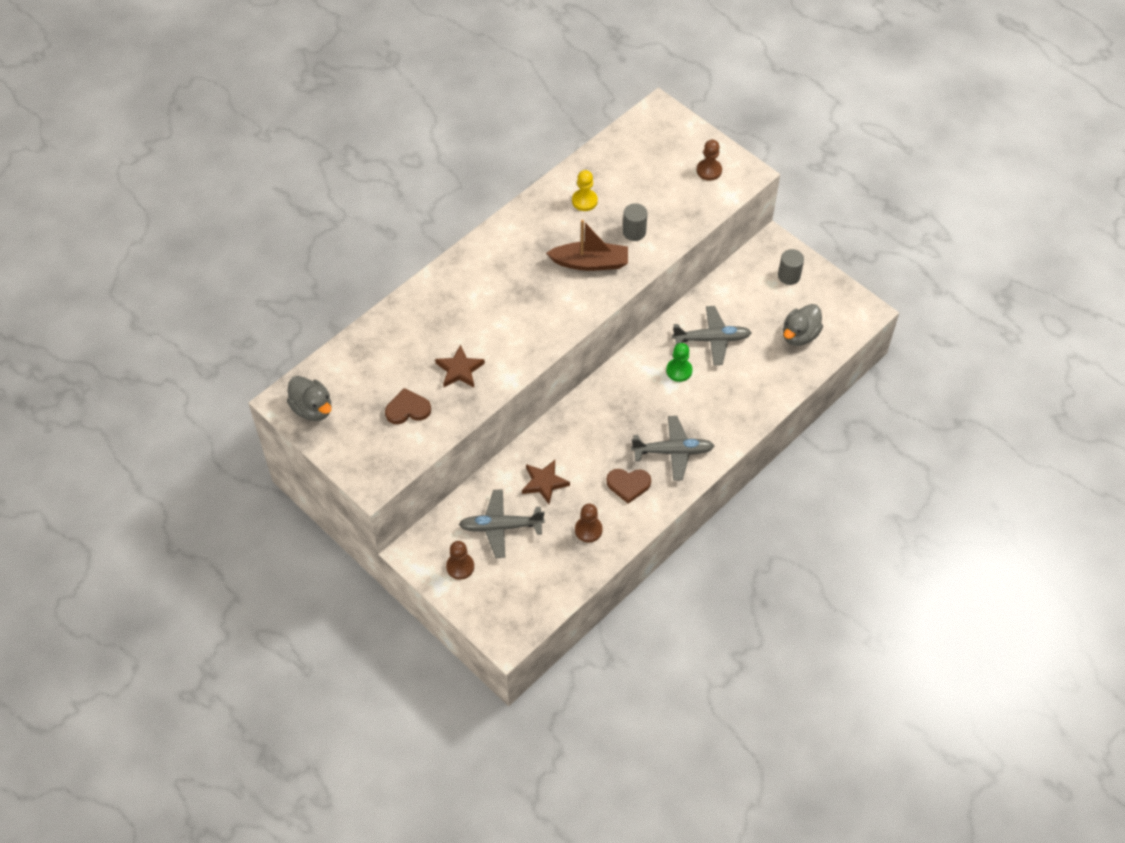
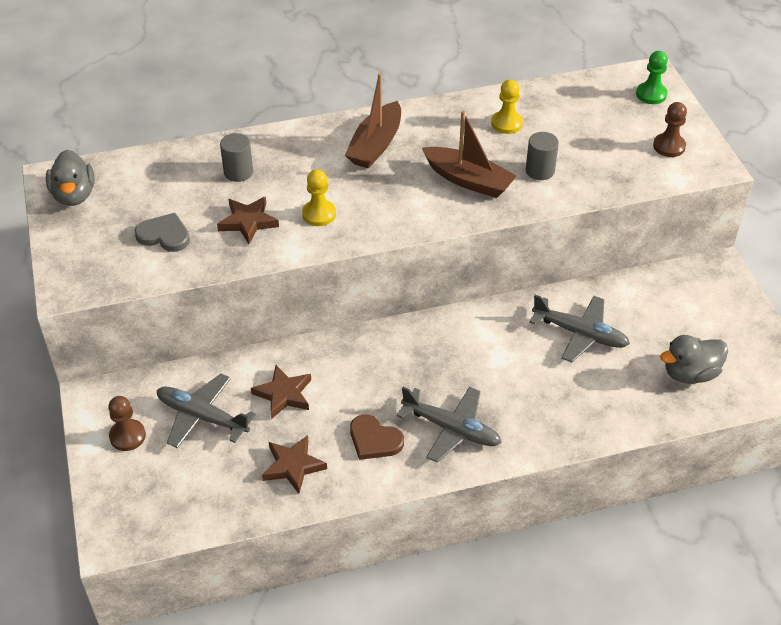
camera: 30 degrees right, 10 degrees down
(407, 409) = (164, 235): brown heart -> grey heart
(503, 263) = (375, 145): none -> brown boat
(505, 340) = (319, 214): none -> yellow pawn
(588, 530) = (293, 466): brown pawn -> brown star
(679, 370) = (519, 349): green pawn -> green pawn (651, 94)
(789, 276) = (717, 308): grey cylinder -> grey cylinder (238, 172)

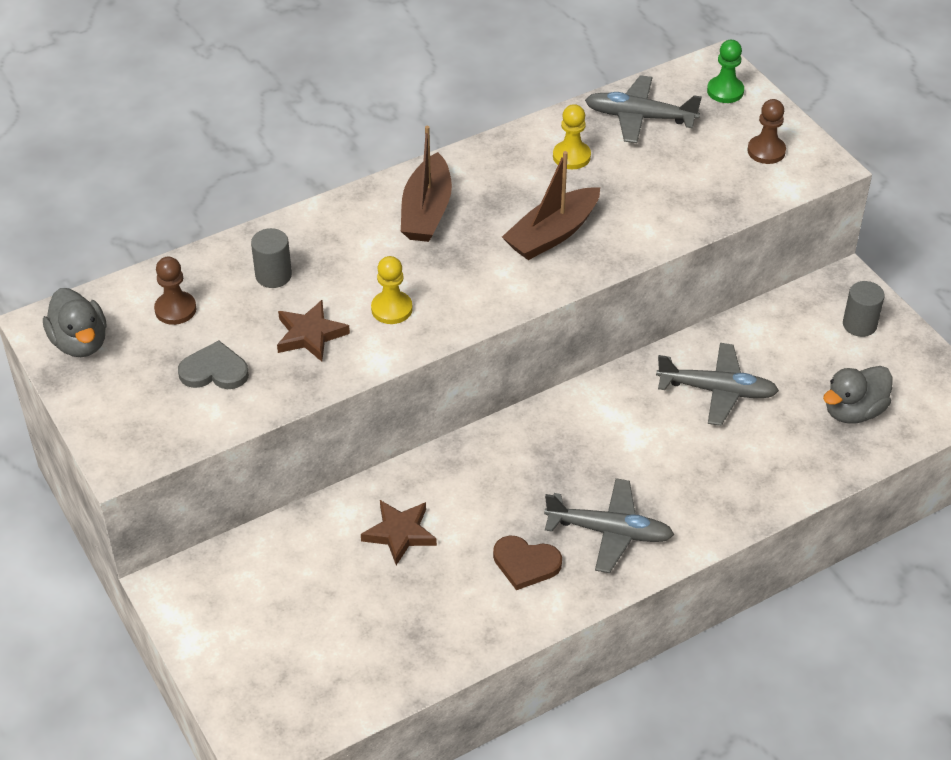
camera: 15 degrees left, 0 degrees up
(127, 436) = (231, 623): brown pawn -> brown pawn (175, 309)
(203, 417) = (313, 581): grey plane -> grey plane (640, 117)
(293, 466) = (443, 614): brown star -> none
(468, 180) = (552, 234): brown boat -> brown boat turned 120 degrees clockwise
(540, 171) = (630, 207): grey cylinder -> grey cylinder (859, 324)

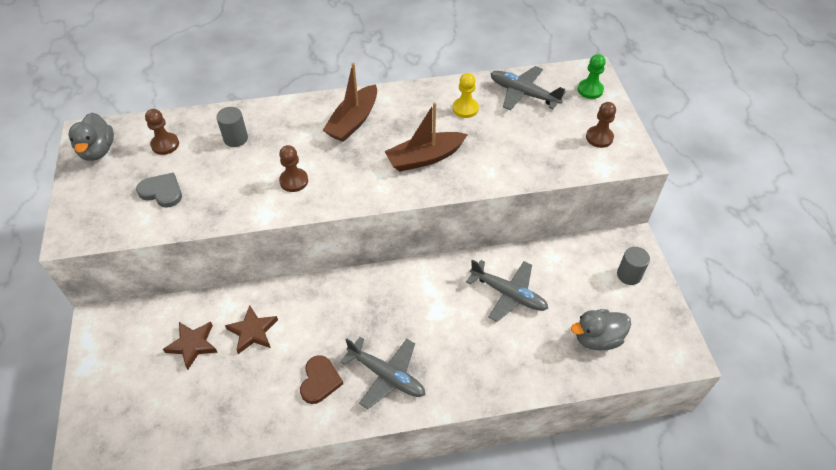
camera: 20 degrees right, 5 degrees up
(310, 335) = (234, 184): brown star -> brown star (193, 345)
(391, 309) = (294, 181): yellow pawn -> brown pawn
(525, 563) = (320, 381): brown heart -> brown heart turned 120 degrees counterclockwise

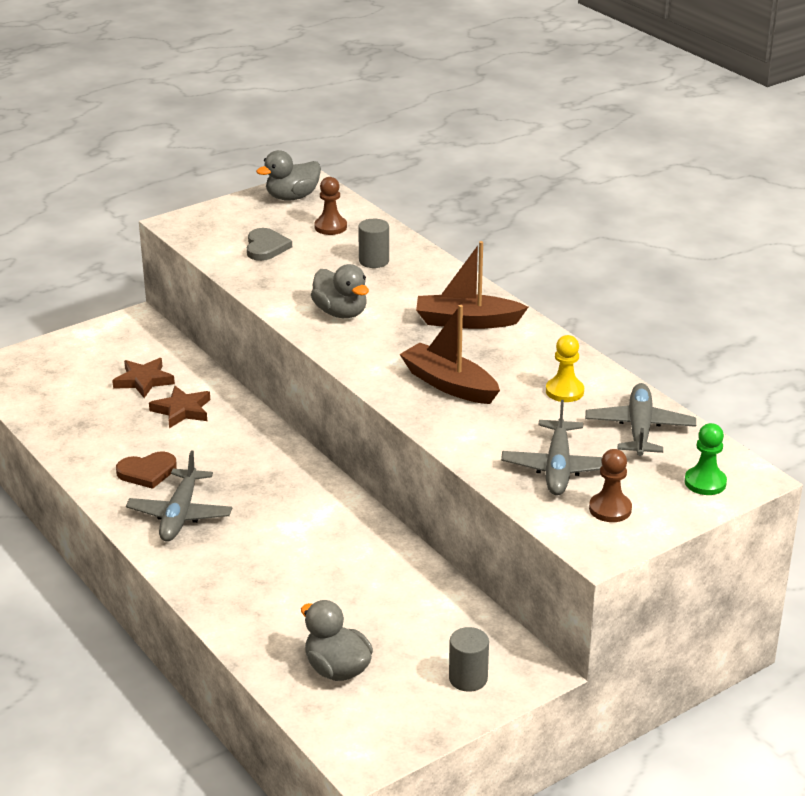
camera: 65 degrees right, 20 degrees down
(294, 181) = (341, 313): brown pawn -> grey duck
(508, 294) = (357, 576): grey plane -> grey plane (558, 467)

